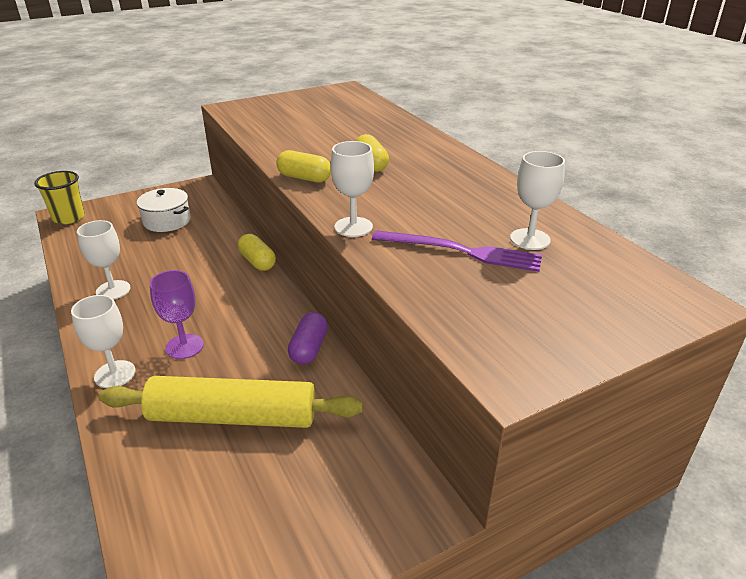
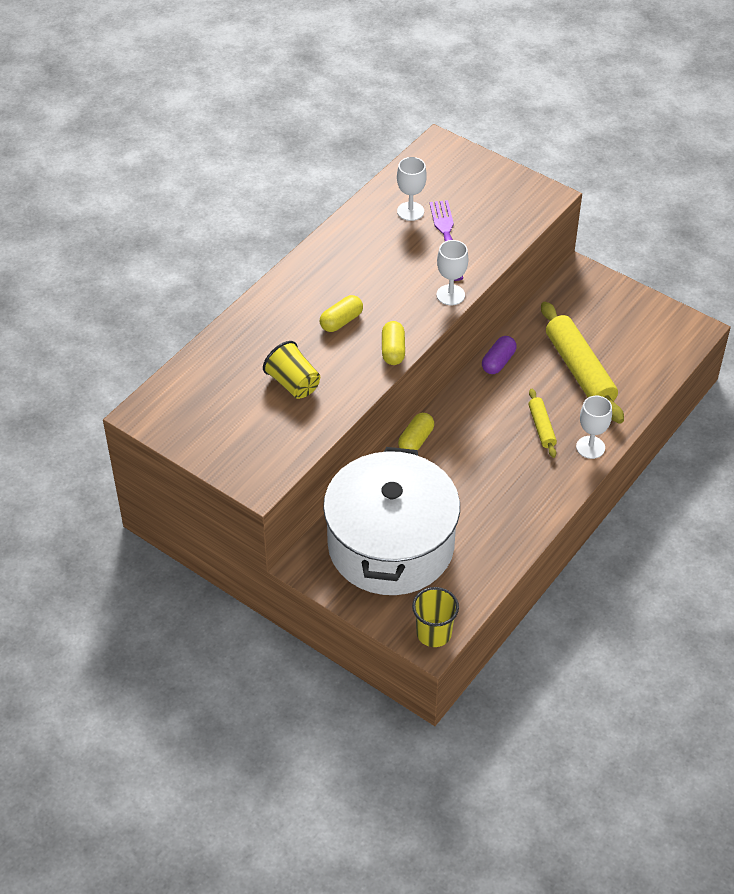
camera: 115 degrees left, 15 degrees up
(113, 290) = (514, 511): white goblet -> none
(167, 221) = (391, 545): white pot -> white pot, size x2.48
(184, 346) = (541, 427): purple goblet -> yellow rolling pin
(309, 348) = (498, 362): purple capsule -> purple capsule turned 45 degrees counterclockwise
(315, 133) = (293, 384): none -> yellow cup

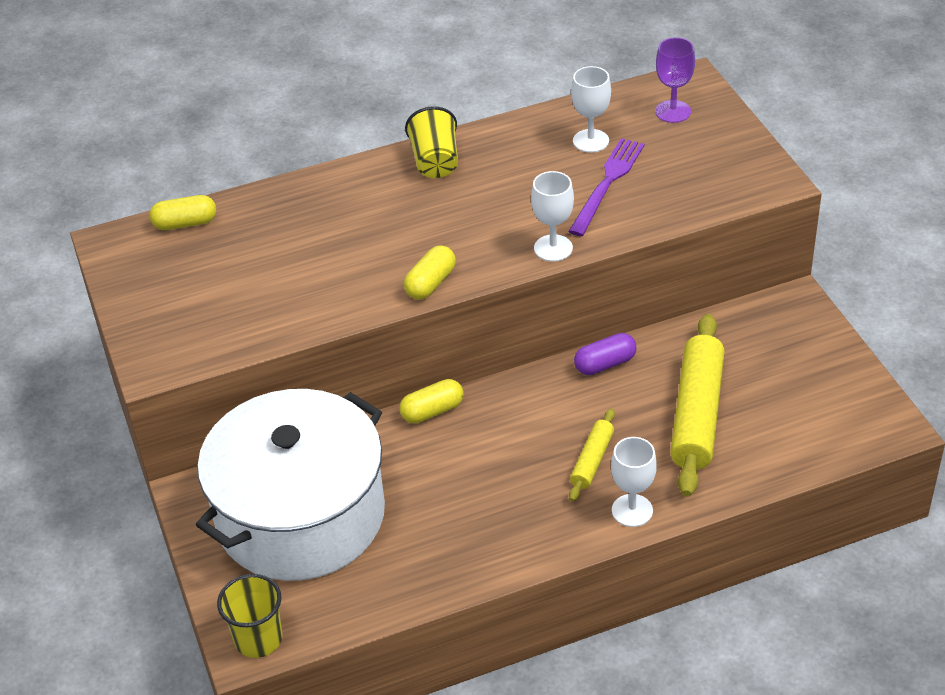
camera: 35 degrees right, 5 degrees down
(293, 384) = (290, 275): yellow cup -> yellow cup (435, 162)
(341, 321) = (403, 229): yellow capsule -> yellow capsule (185, 223)
(446, 170) = (673, 111): none -> purple goblet

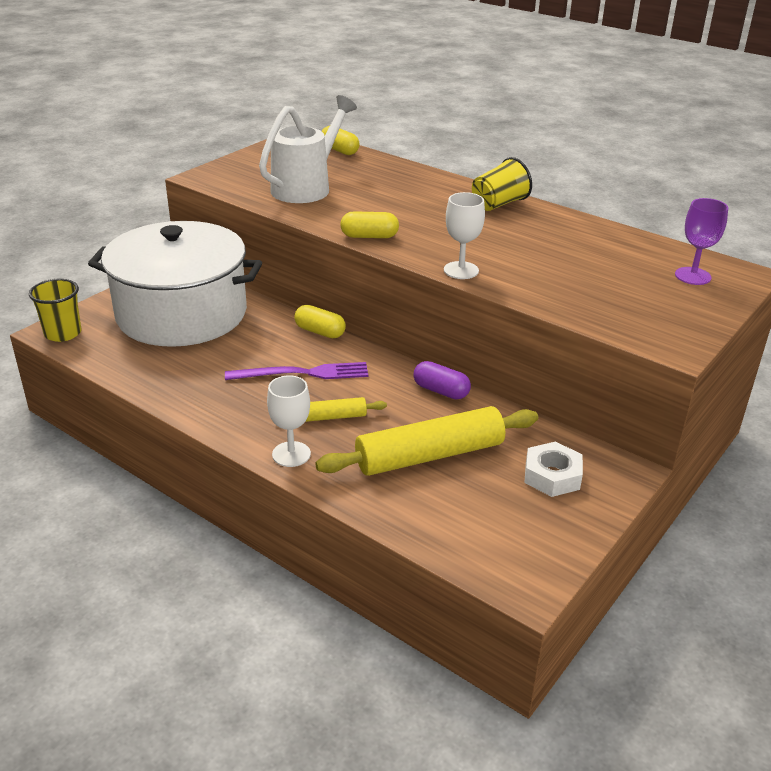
camera: 55 degrees right, 10 degrees down
(266, 287) = (307, 187): none -> white watering can
(590, 141) = (604, 252): white goblet -> none
(607, 183) = (564, 272): purple fork -> purple fork (303, 373)
(774, 349) = (552, 476): none -> white nut

